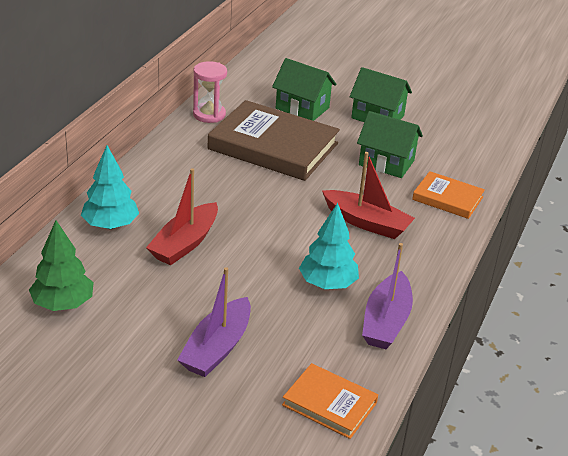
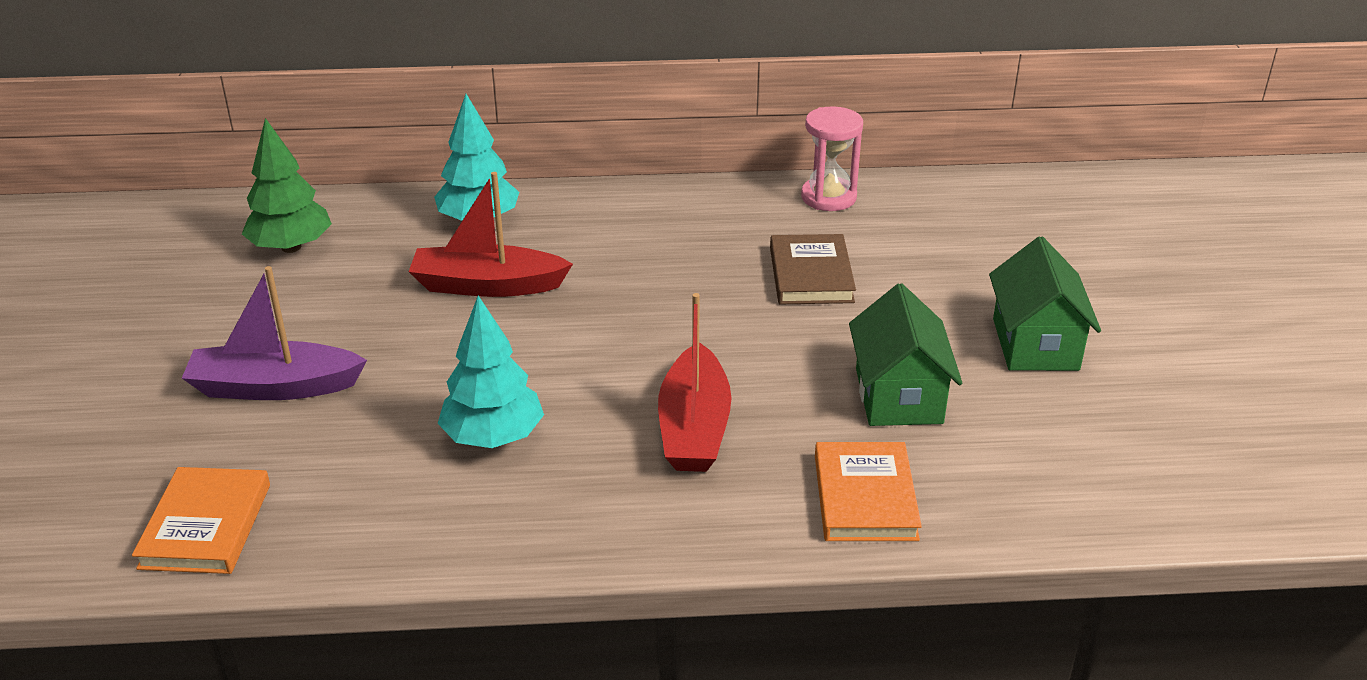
camera: 65 degrees right, 0 degrees up
(273, 146) = (811, 275): brown book -> brown book, size x0.53
(302, 108) = (958, 265): green house -> none
(386, 321) = (440, 526): purple boat -> none

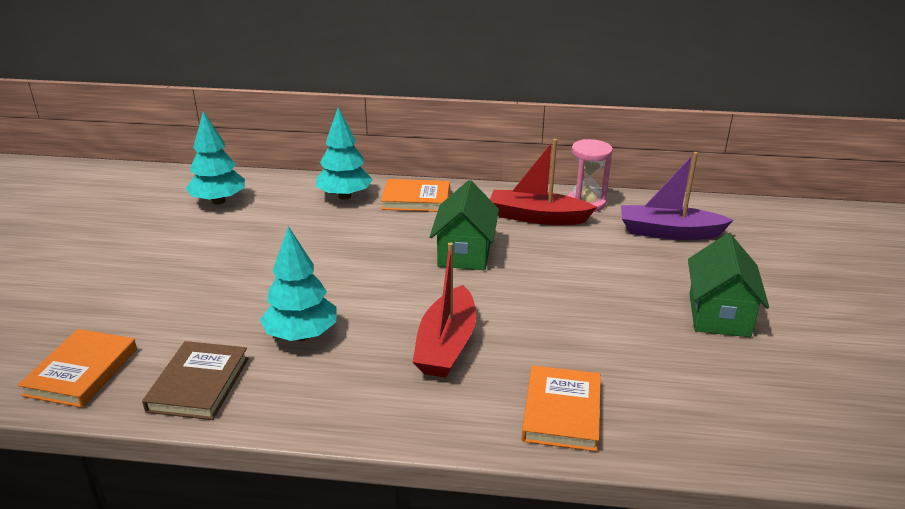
camera: 10 degrees right, 5 degrees down
(274, 387) = (169, 285): purple boat -> purple boat (668, 232)
(291, 247) = (219, 201): green tree -> turquoise tree
(487, 285) = (335, 236): red boat -> red boat (537, 217)
(585, 215) = (416, 199): none -> orange book
(811, 275) = (560, 251): brown book -> brown book (199, 384)
(899, 396) = (605, 340): green house -> green house (465, 253)

